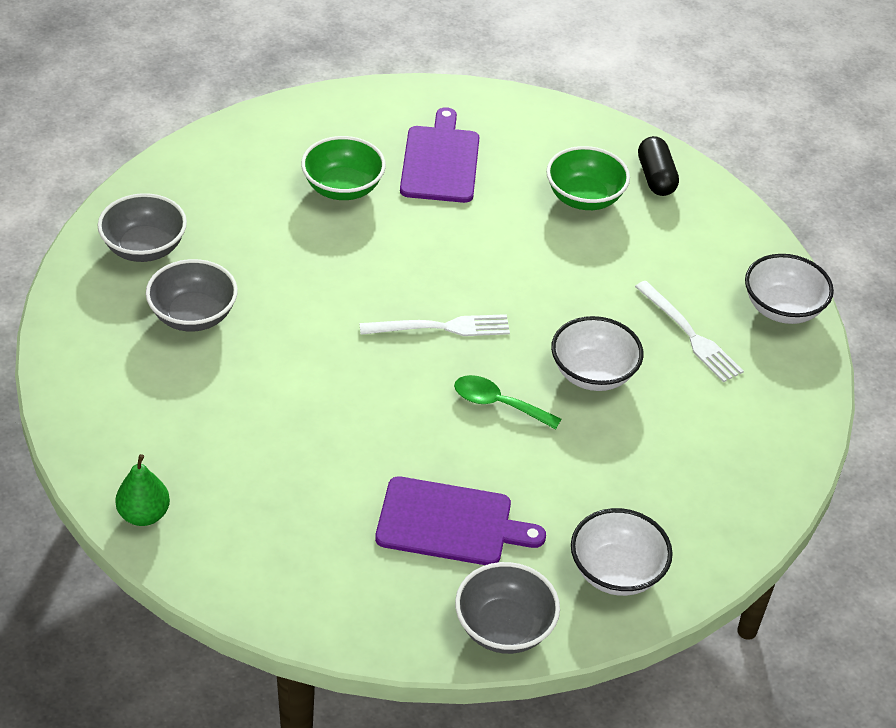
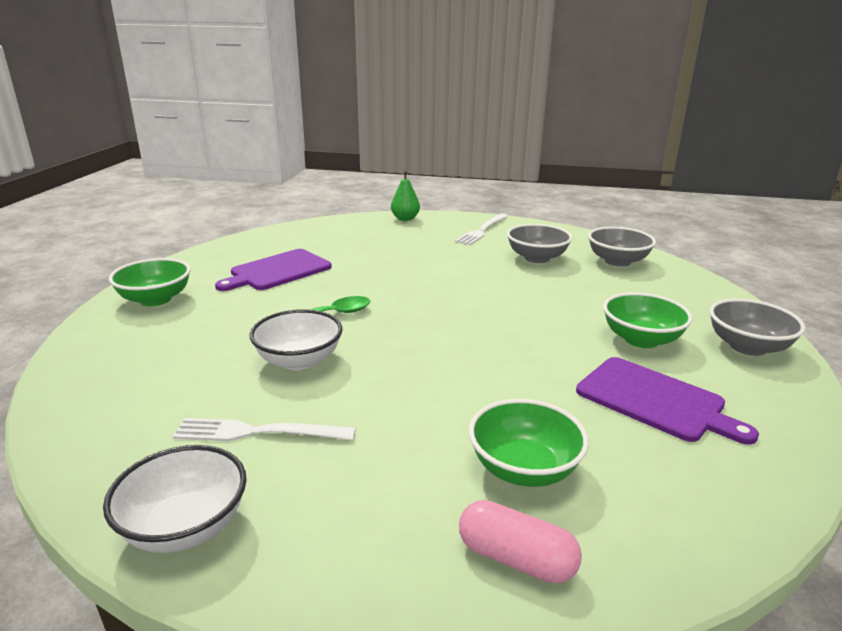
camera: 130 degrees right, 20 degrees down
(441, 327) = (431, 322): white fork -> white fork (482, 230)
(504, 628) = (196, 261): grey bowl -> grey bowl (747, 347)
(616, 572) = (155, 299): white bowl -> green bowl
(656, 177) = (516, 559): black capsule -> pink capsule

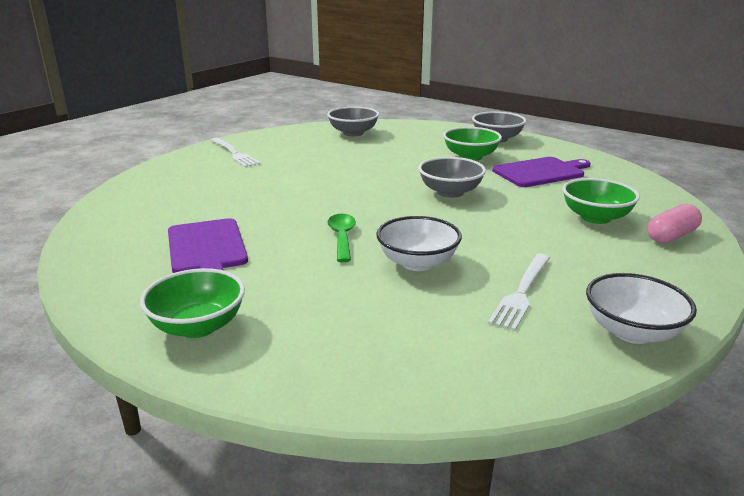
camera: 65 degrees left, 0 degrees up
(405, 219) = (154, 173): green pear -> none
(537, 258) = (317, 151): grey bowl -> grey bowl (450, 192)

